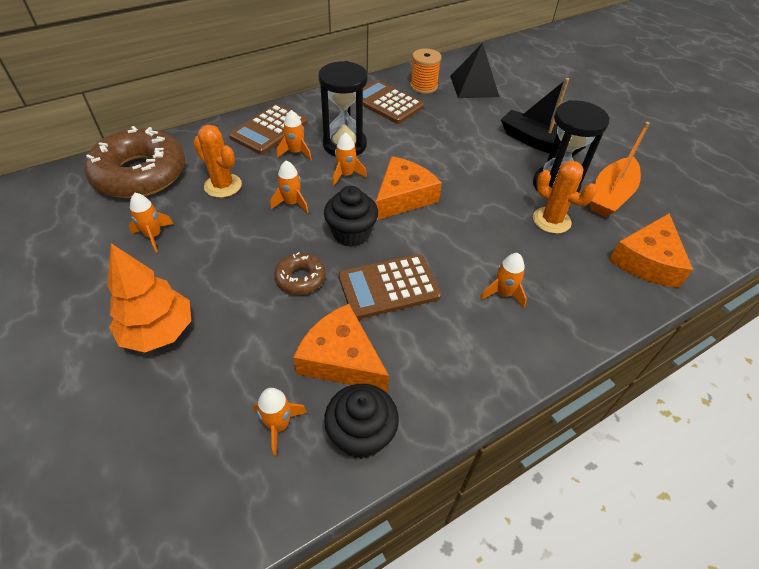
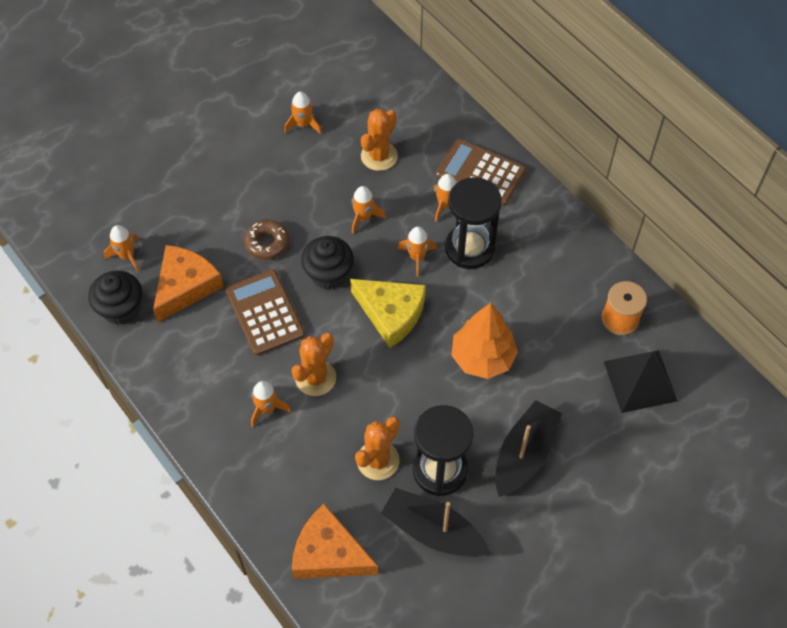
camera: 85 degrees right, 10 degrees up
(140, 174) = (384, 87): brown donut -> none
(158, 332) = (202, 160): orange tree -> orange tree (482, 357)
(387, 102) = (568, 281): brown calculator -> none
(403, 197) = (391, 314): orange cheese -> yellow cheese
(468, 254) = (315, 378): none -> orange cactus
(610, 195) = (433, 531): orange boat -> black boat

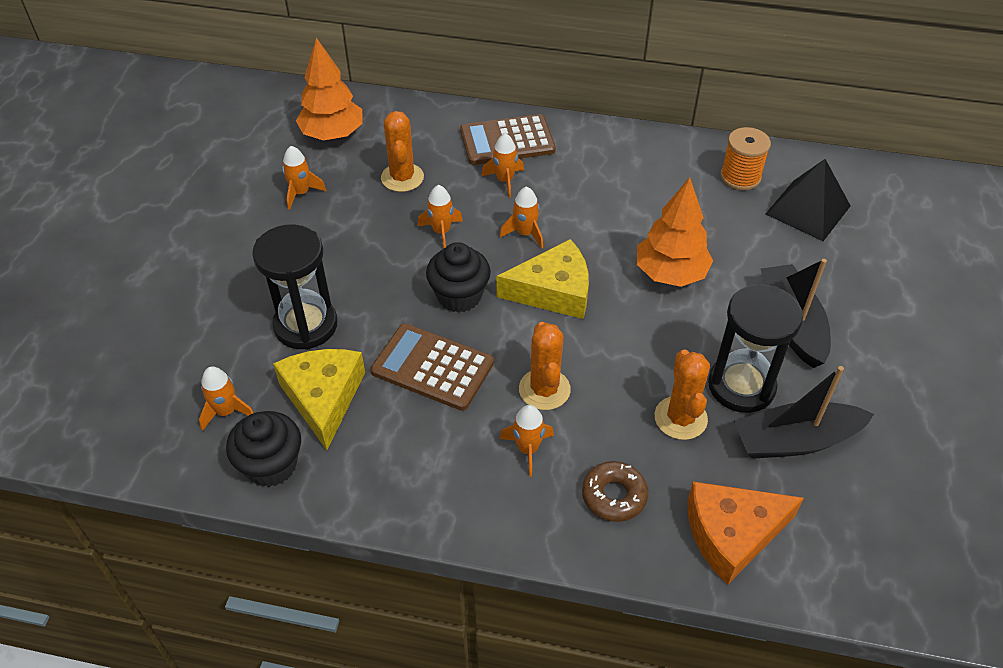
camera: 40 degrees left, 10 degrees down
(185, 286) = (323, 398): orange cheese -> yellow cheese
(267, 243) = (369, 308): brown donut -> brown donut (614, 496)
(366, 88) = (332, 134): none -> orange tree
(469, 248) = (562, 199): black hourglass -> black hourglass (306, 325)

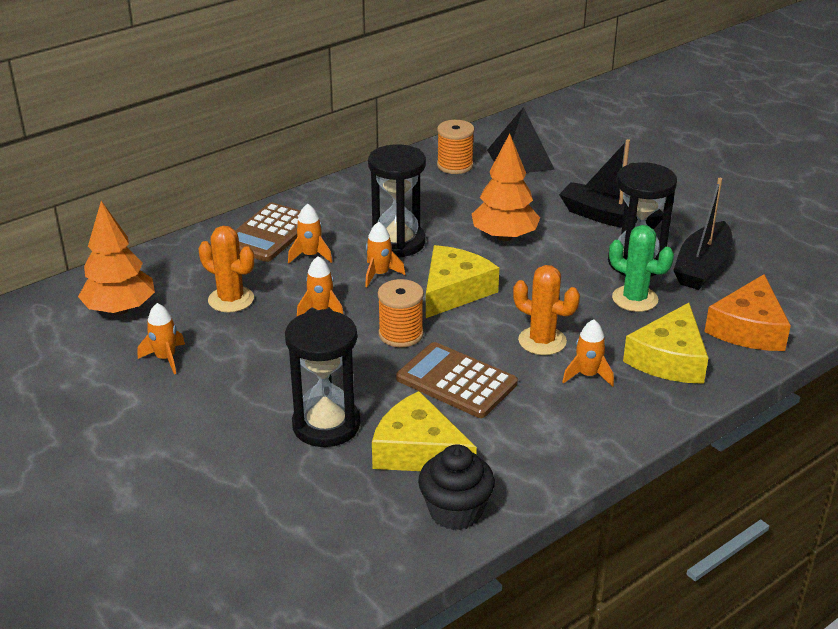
camera: 50 degrees left, 15 degrees down
(226, 411) = (366, 512): orange rocket -> none
(432, 367) = (456, 381): brown calculator -> brown calculator turned 60 degrees clockwise
(459, 296) = (401, 334): black cupcake -> orange spool
(581, 216) = (397, 242): none -> black hourglass
(614, 496) = (669, 359): brown donut -> yellow cheese
(680, 418) = (635, 299): orange cactus -> green cactus

